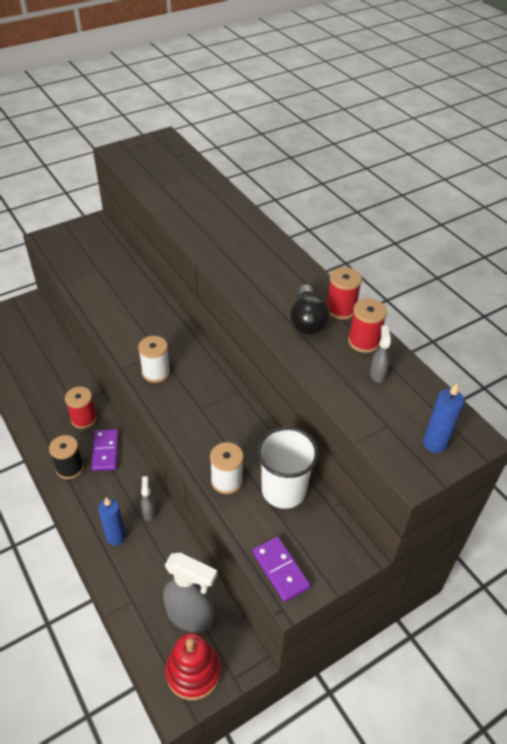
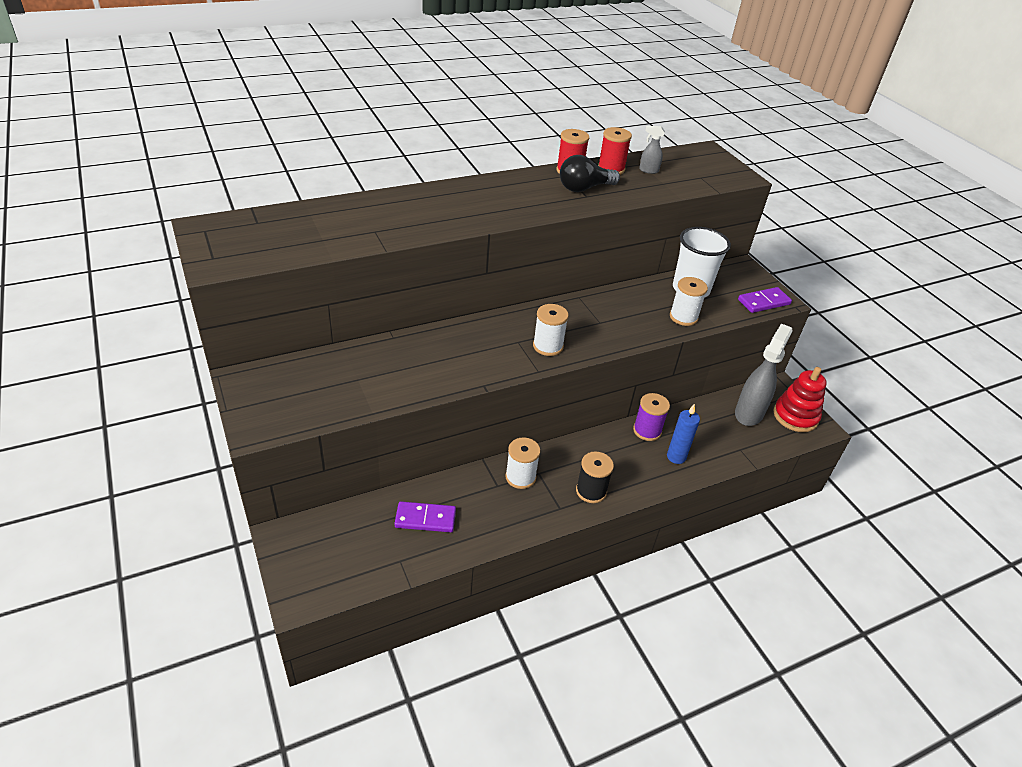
camera: 85 degrees left, 5 degrees down
(83, 419) = (520, 477): red spool -> white spool
(105, 451) = (570, 460): purple domino -> purple domino (425, 519)
(149, 512) = (647, 431): grey spray bottle -> purple spool
(307, 321) = (584, 188): black light bulb -> black light bulb turned 150 degrees clockwise
(434, 443) = (715, 164): blue candle -> none

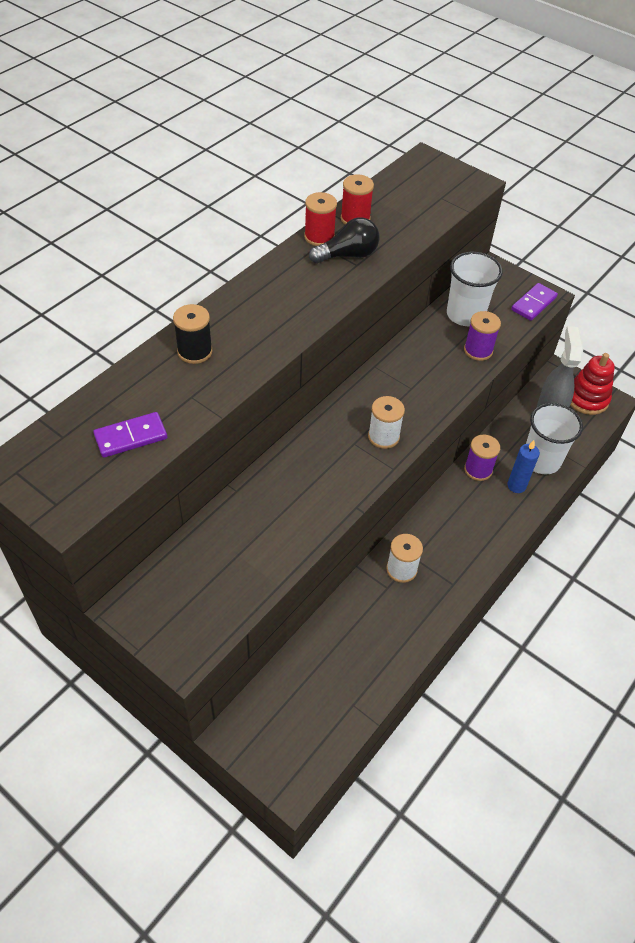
camera: 25 degrees left, 10 degrees up
(425, 519) = (347, 652): purple domino -> purple domino (131, 437)
(584, 188) = (348, 255): black light bulb -> black light bulb turned 150 degrees counterclockwise
(591, 491) = (468, 554): black spool -> black spool (195, 351)
(648, 170) = (390, 207): grey spray bottle -> none
(683, 317) = (478, 350): white spool -> purple spool
(715, 446) = (541, 460): none -> white cup

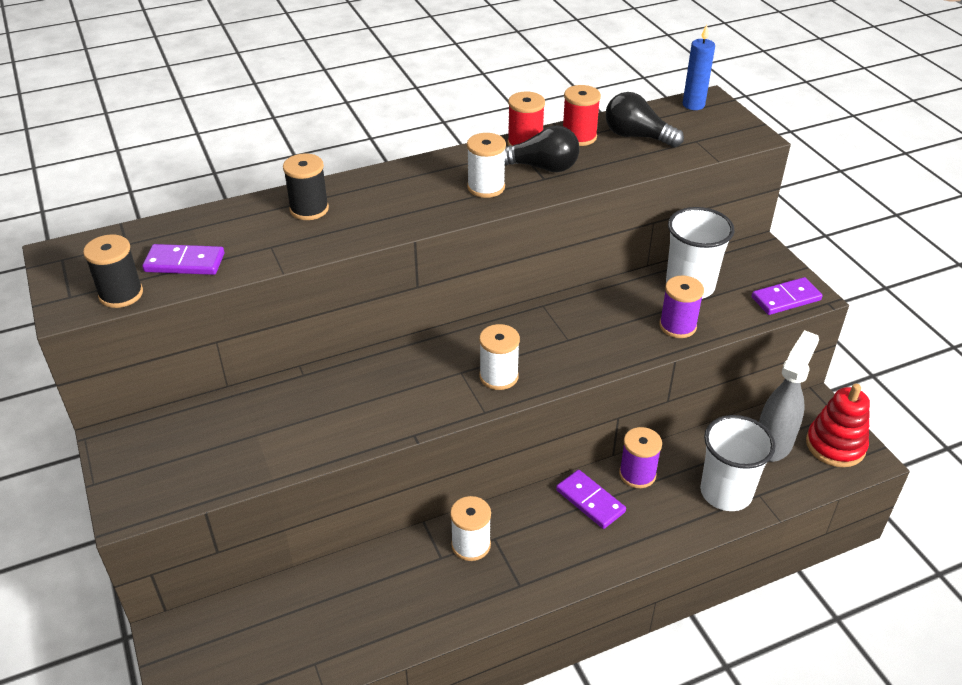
camera: 30 degrees right, 10 degrees down
(101, 485) = (121, 294): none -> black spool
(319, 286) = (486, 187): none -> white spool
(397, 206) = (637, 136): none -> black light bulb
(460, 502) = (590, 501): none -> purple domino
(516, 486) = (674, 509): blue candle -> blue candle (693, 105)

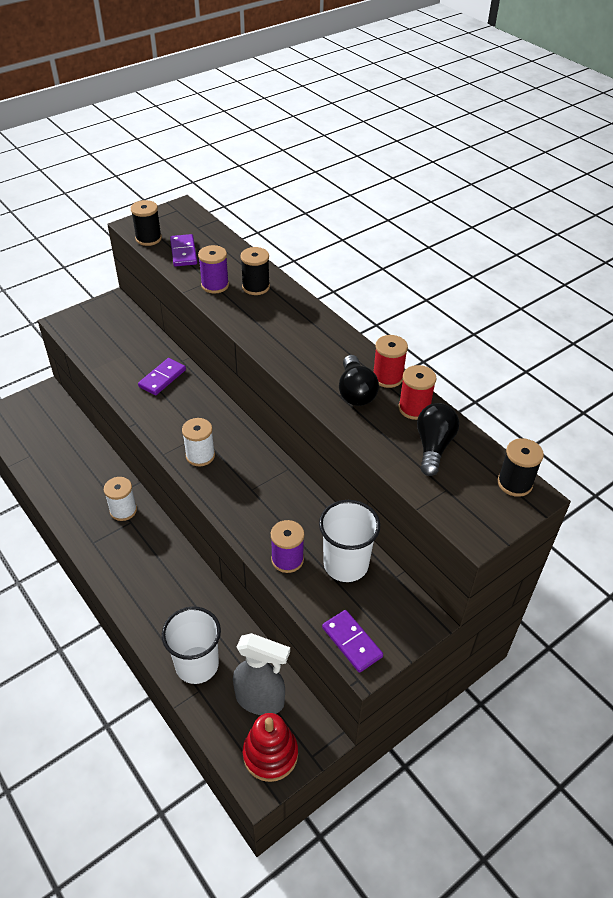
camera: 75 degrees right, 5 degrees up
(486, 187) = (314, 365): white spool -> none
(590, 501) = (172, 572): purple domino -> purple domino (162, 378)
(637, 474) = (205, 600): purple spool -> purple spool (215, 285)
(693, 105) = (514, 483): blue candle -> black spool

